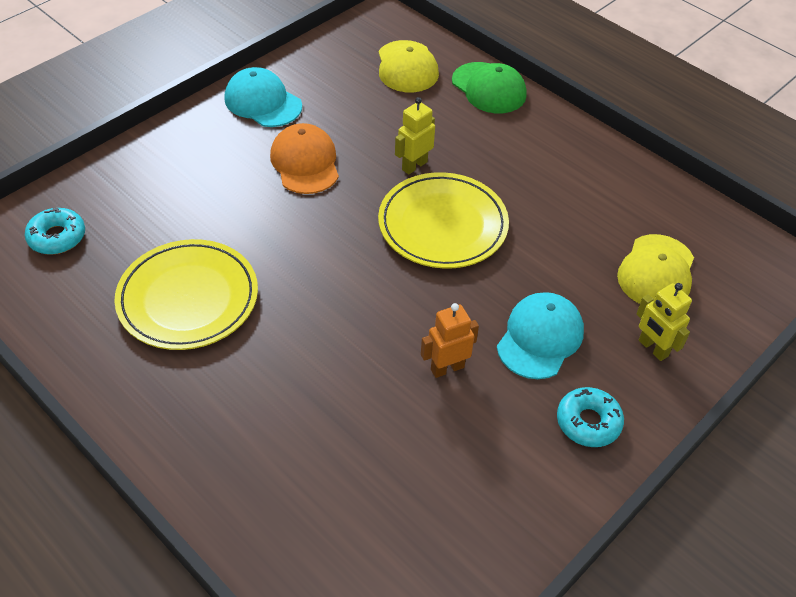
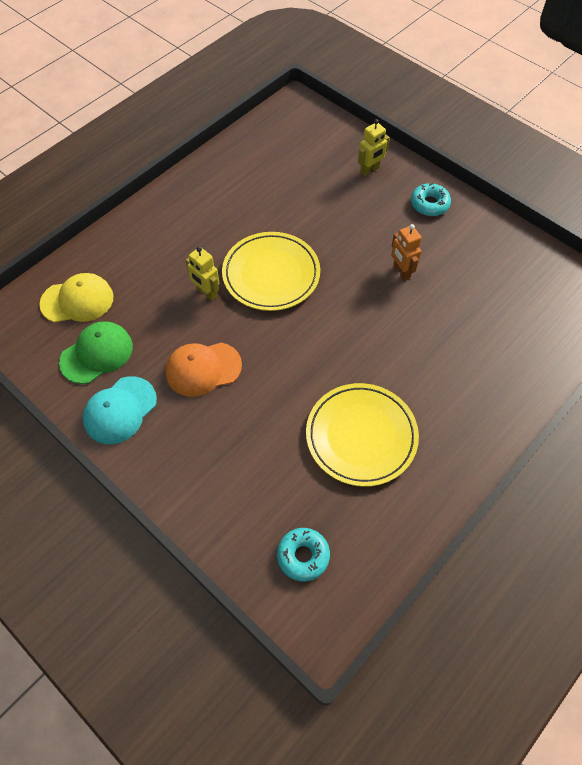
camera: 90 degrees left, 10 degrees up
(489, 88) = (111, 244): green cap -> green cap (96, 354)
(540, 338) = (369, 223): turquoise cap -> none
(656, 271) = (306, 162): yellow cap -> none

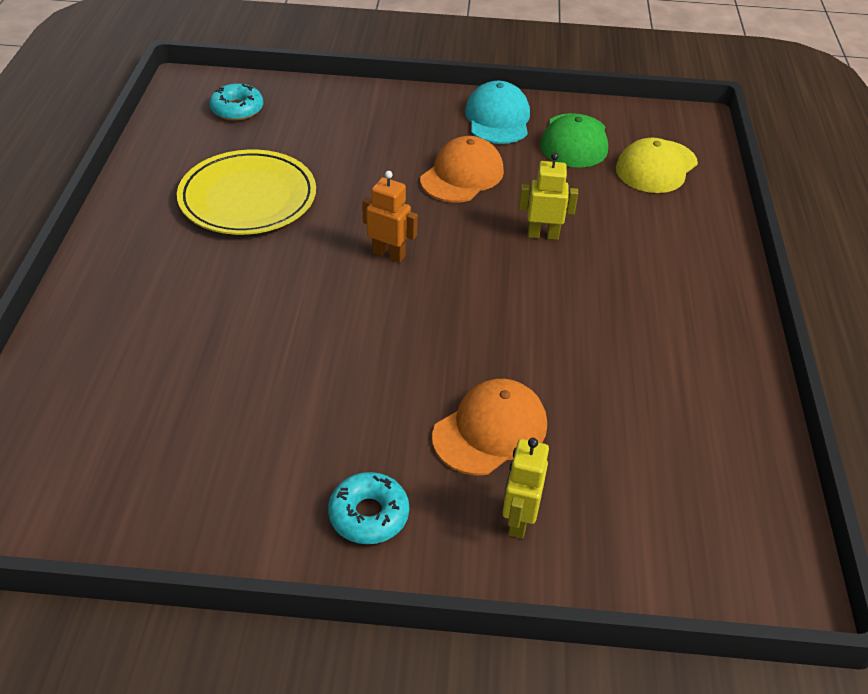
camera: 140 degrees right, 15 degrees down
(271, 274) = (495, 289): yellow plate -> none
(347, 208) = (490, 430): none -> orange cap
(401, 271) = (332, 380): orange robot -> orange robot (389, 254)

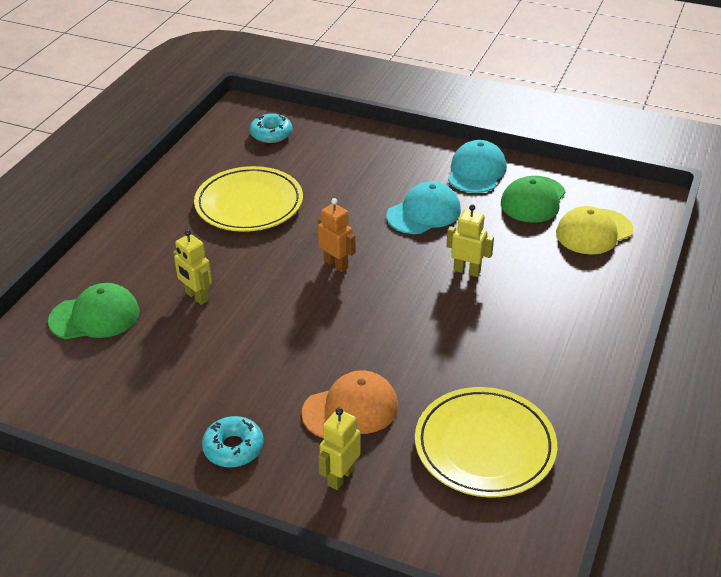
camera: 20 degrees right, 5 degrees down
(106, 379) = (95, 316): none -> green cap
(232, 326) = (196, 297): none -> yellow robot
(462, 175) = (424, 213): orange cap -> turquoise cap
(665, 440) = (484, 446): none -> yellow plate

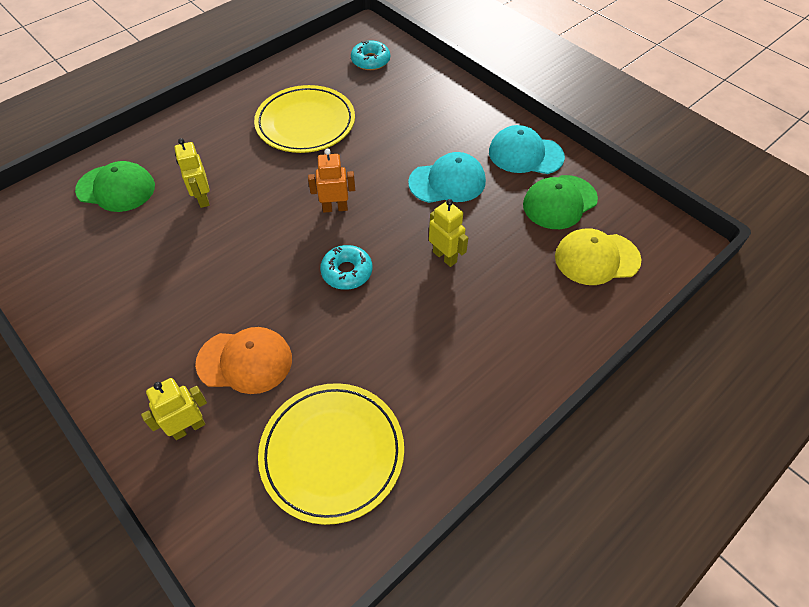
camera: 25 degrees right, 15 degrees up
(233, 448) = (127, 358): turquoise donut -> turquoise donut (347, 272)
(336, 264) = (335, 208): orange robot -> orange robot turned 75 degrees counterclockwise
(476, 171) = (525, 154): turquoise cap -> turquoise cap turned 120 degrees counterclockwise

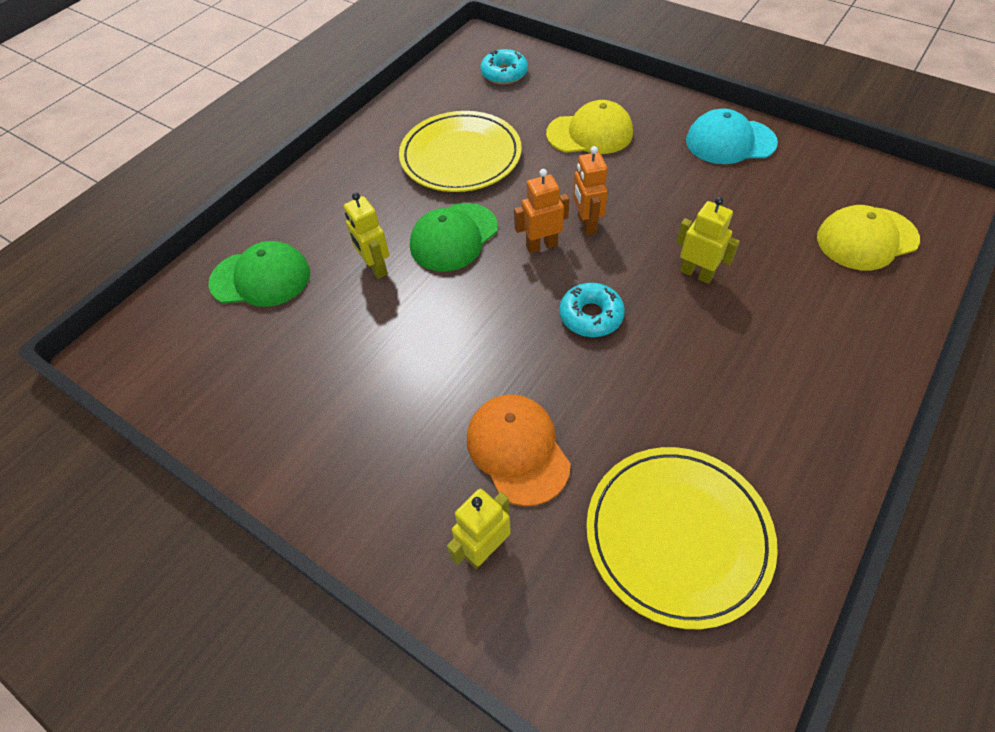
camera: 10 degrees left, 0 degrees up
(245, 361) = (517, 450): orange cap -> orange cap turned 105 degrees counterclockwise
(377, 198) = (586, 224): none -> orange robot
(415, 124) = (590, 133): none -> yellow cap
(447, 182) = (657, 189): turquoise cap -> none
(559, 202) = (794, 186): green cap -> green cap (454, 237)

